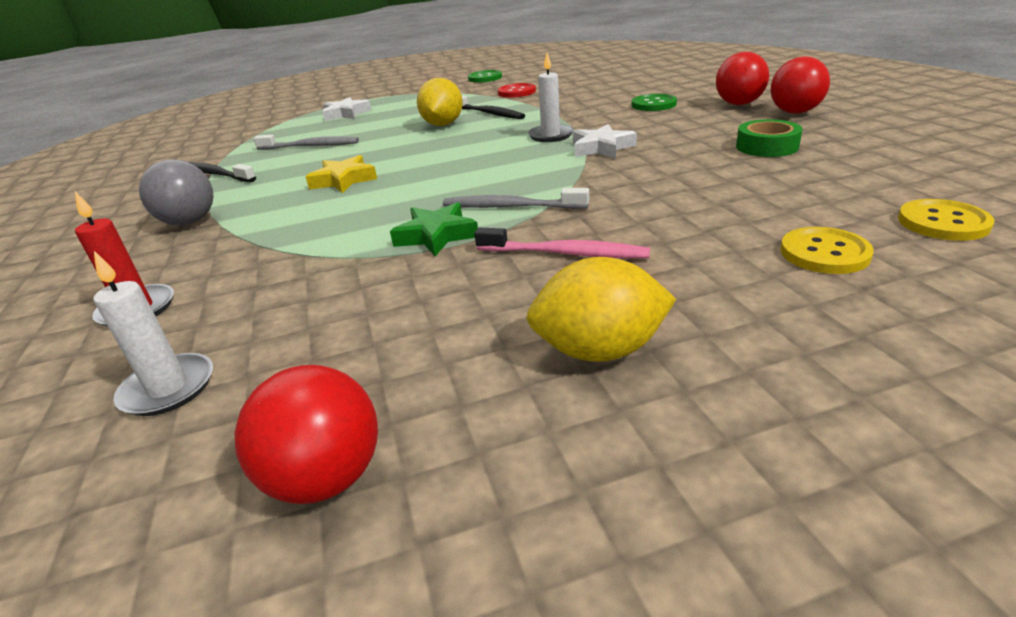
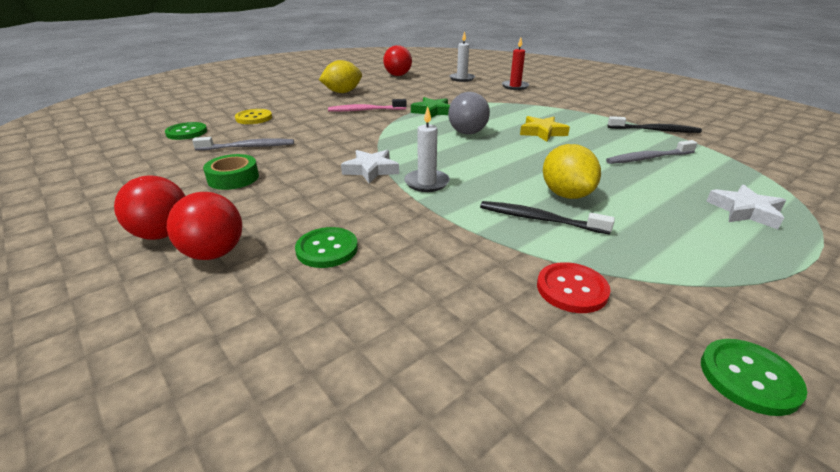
camera: 155 degrees right, 0 degrees up
(189, 222) = (580, 107): grey ball -> grey ball (467, 133)
(511, 207) = (407, 125): grey toothbrush -> grey toothbrush (248, 147)
(943, 222) = (186, 132): yellow button -> green button

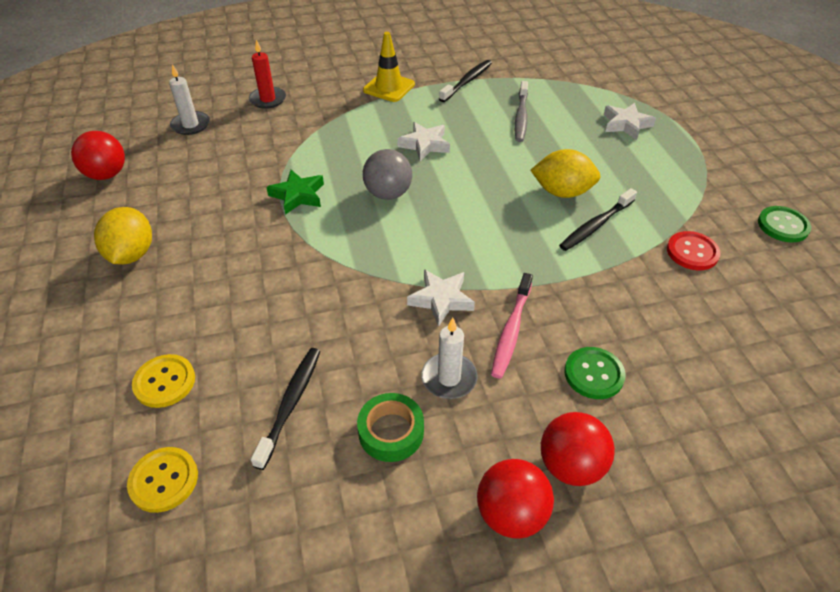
camera: 65 degrees left, 15 degrees up
(186, 132) = (164, 480): green button -> yellow button
(248, 147) = (290, 404): grey toothbrush -> black toothbrush
(365, 110) = (239, 252): pink toothbrush -> pink toothbrush (511, 330)
(426, 183) = (495, 267): white candle -> white candle (449, 378)
(542, 132) = (425, 145): yellow star -> white star
(591, 110) = (389, 87): none -> yellow traffic cone

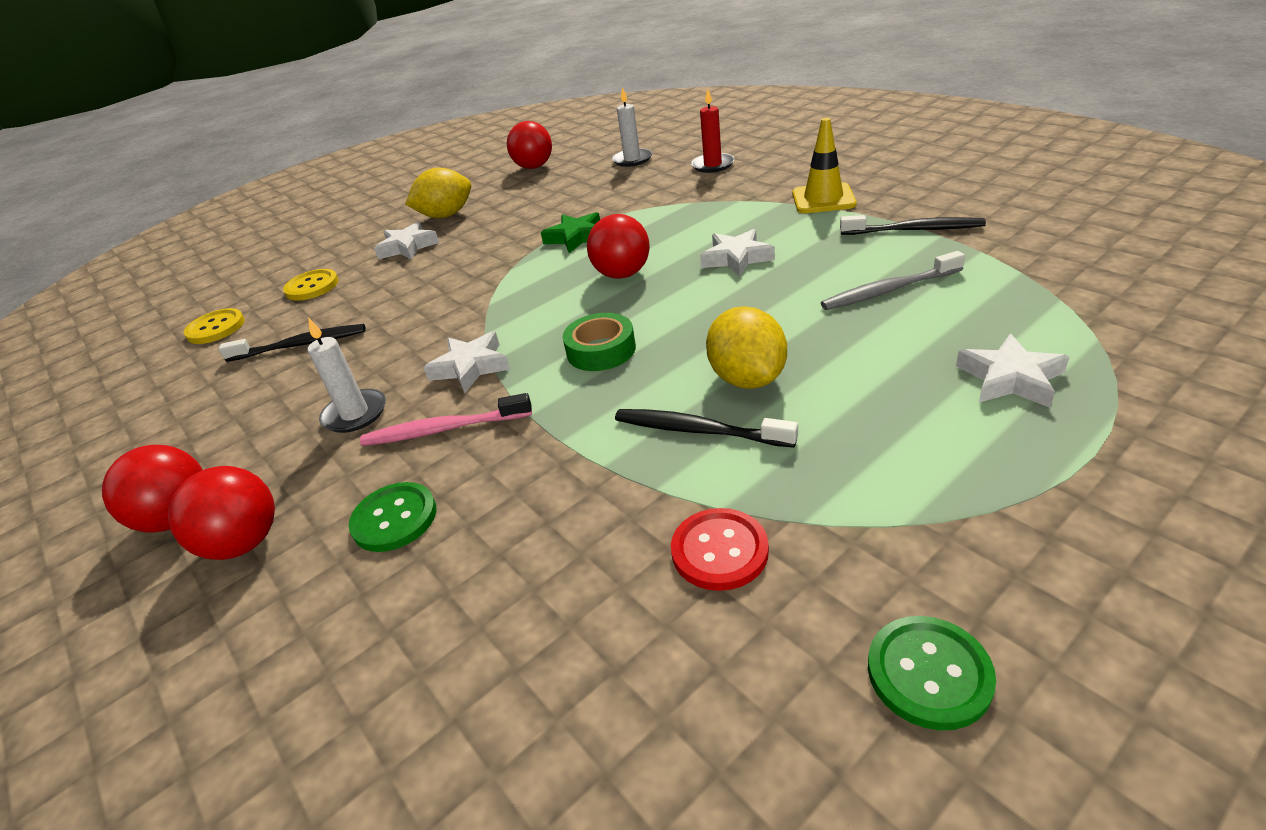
camera: 70 degrees right, 10 degrees down
(169, 294) = (408, 247): none -> white star
(388, 194) = (622, 274): grey ball -> red ball
(391, 432) = (276, 407): green tape -> green tape (601, 350)

